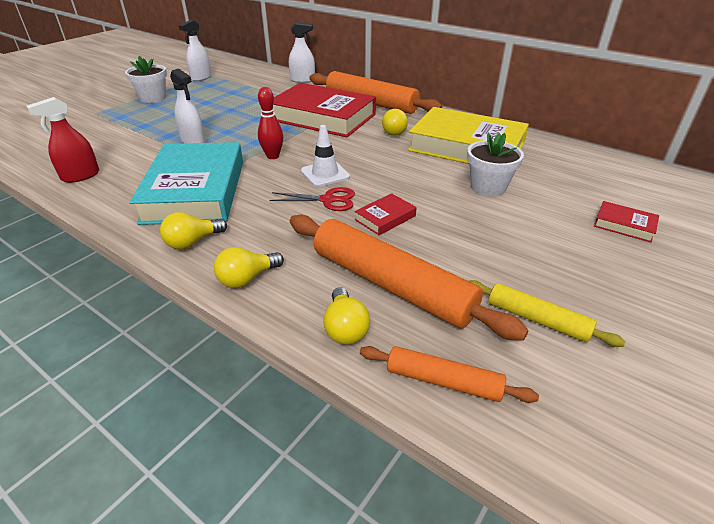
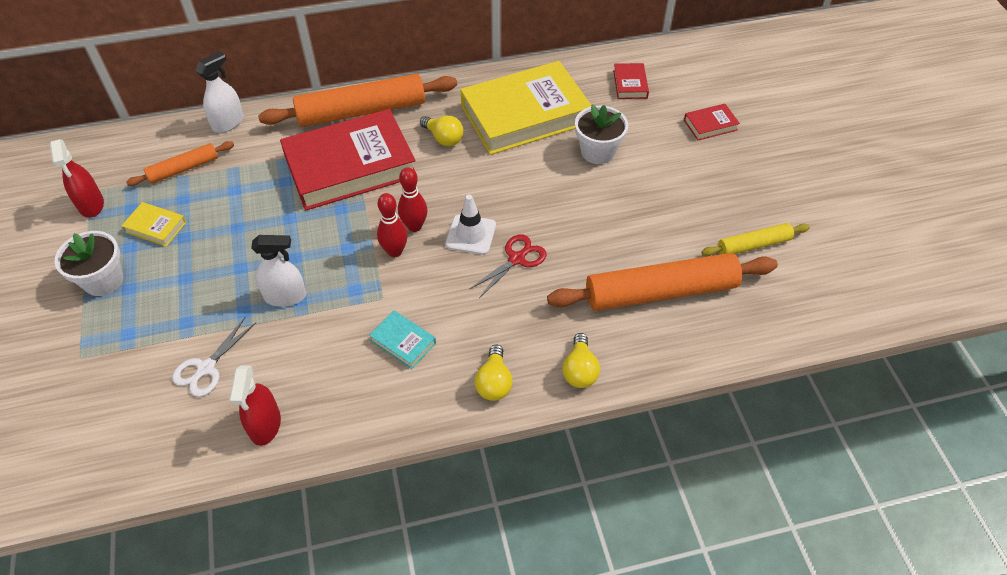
camera: 50 degrees left, 15 degrees up
(113, 143) = (206, 368): none -> white scissors
(195, 191) = (403, 342): turquoise book -> turquoise book, size x0.41
(201, 78) = (91, 205): white spray bottle -> red spray bottle
(204, 94) = (156, 227): none -> yellow book
(303, 153) = (414, 226): none -> red bowling pin
(345, 328) = (682, 344): yellow light bulb -> none
(385, 218) = (579, 241): red book -> red book (630, 84)
(443, 381) = (764, 326): orange rolling pin -> orange rolling pin (183, 169)

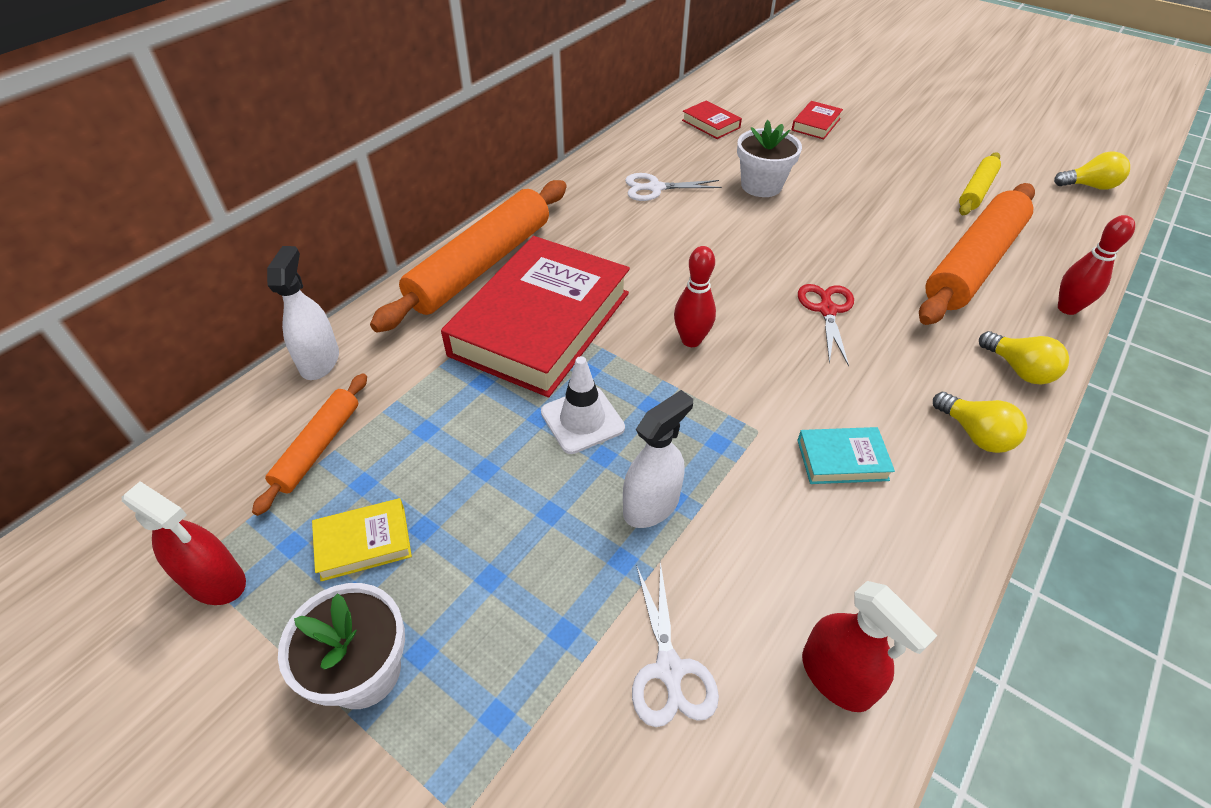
camera: 40 degrees left, 5 degrees down
(395, 251) = (705, 376): red bowling pin -> red bowling pin (1067, 308)
(443, 138) = (606, 245): yellow light bulb -> yellow light bulb (1089, 186)
(471, 235) = (755, 315): white traffic cone -> white traffic cone (582, 420)
(525, 115) = (655, 188): yellow book -> white scissors

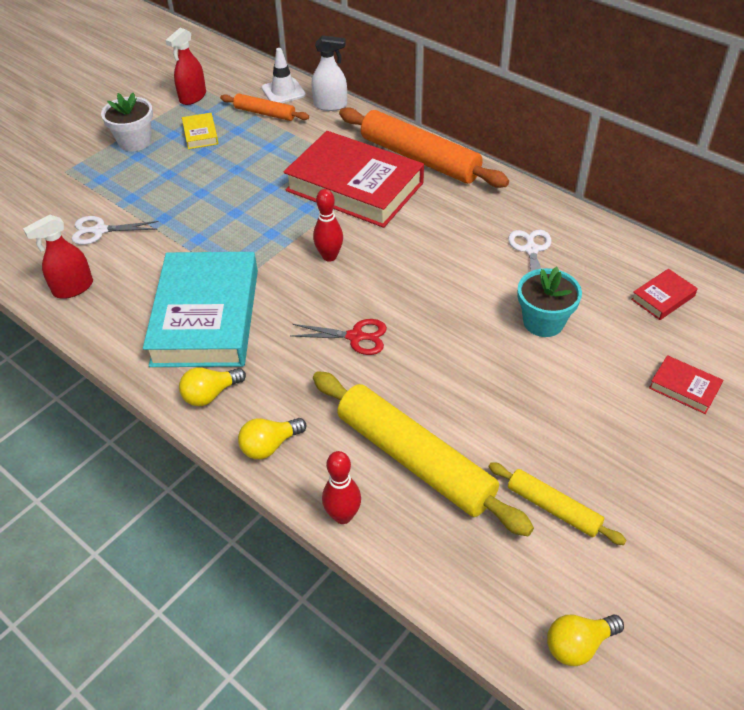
camera: 95 degrees right, 0 degrees up
(582, 420) = (264, 204): white traffic cone -> white traffic cone (283, 92)
(651, 505) = (195, 229): white spray bottle -> none
(761, 185) = (543, 322): white flower pot -> turquoise flower pot
(842, 459) = (206, 317): turquoise book -> turquoise book, size x2.46
(972, 264) = (415, 459): orange rolling pin -> yellow rolling pin
(1089, 186) = (578, 645): yellow light bulb -> yellow light bulb turned 60 degrees clockwise

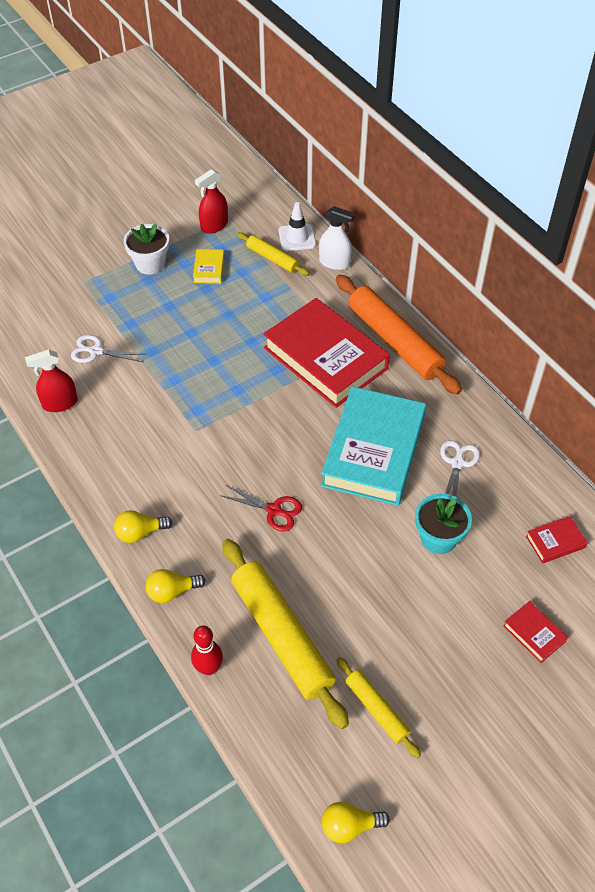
camera: 15 degrees right, 5 degrees up
(206, 317) = (158, 459): turquoise book -> turquoise book (374, 451)
(265, 113) = (272, 259): orange rolling pin -> yellow rolling pin
(329, 256) = (279, 425): red bowling pin -> none

